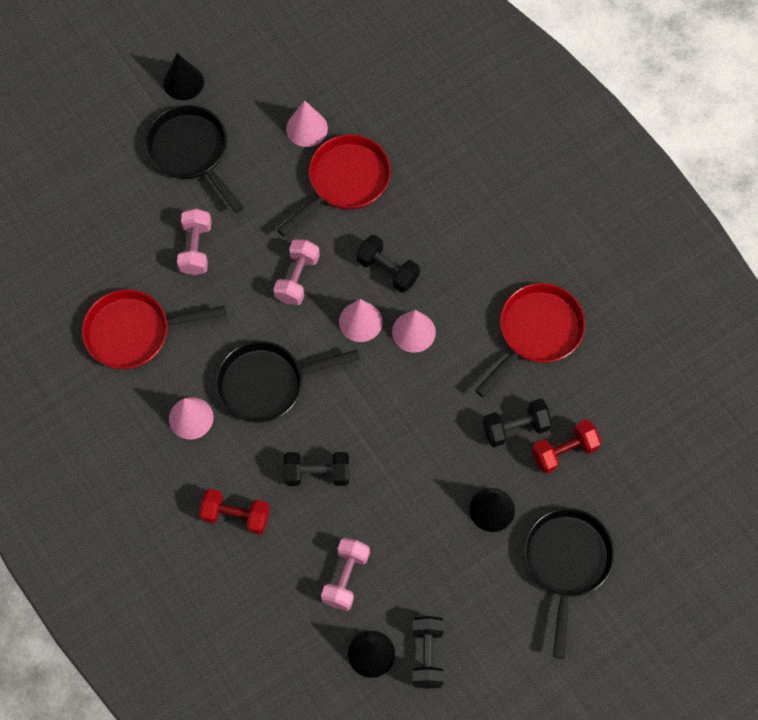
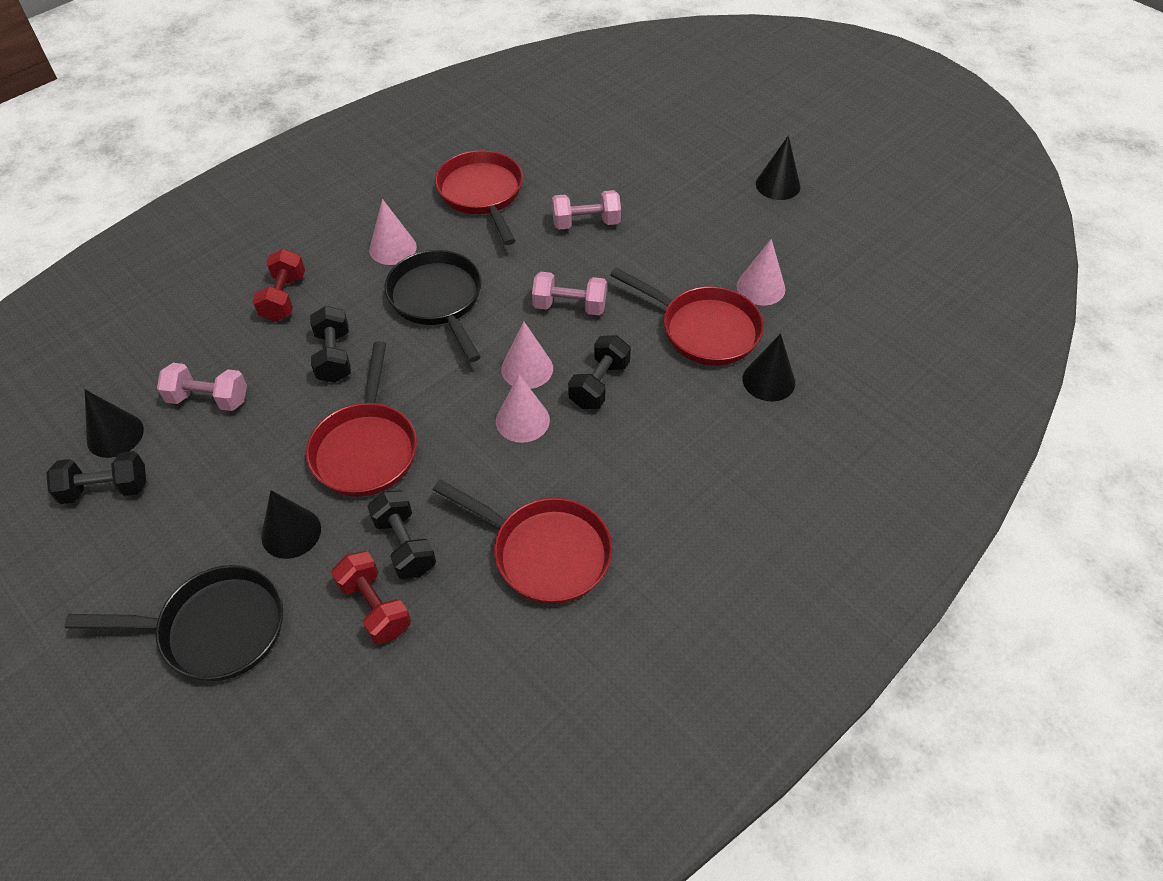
camera: 80 degrees right, 15 degrees down
(191, 152) = (697, 203): black pan -> none
(407, 148) = (768, 380): none -> black cone
(421, 451) = (366, 449): none -> red pan

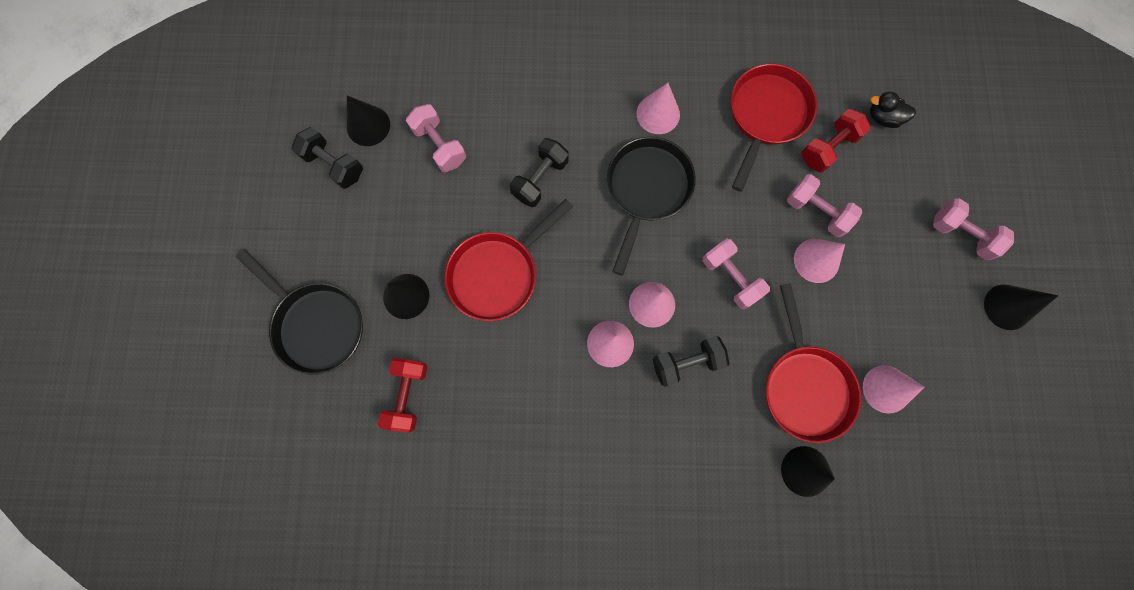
camera: 45 degrees right, 25 degrees up
(284, 298) = (550, 97): red dumbbell -> red dumbbell (828, 148)
(404, 545) = (459, 368): black dumbbell -> none
(545, 552) = (533, 455): red pan -> none
(569, 142) = (883, 117): none -> black duck
(621, 250) = (816, 260): none -> pink cone
(700, 168) = (961, 234): none -> pink dumbbell

